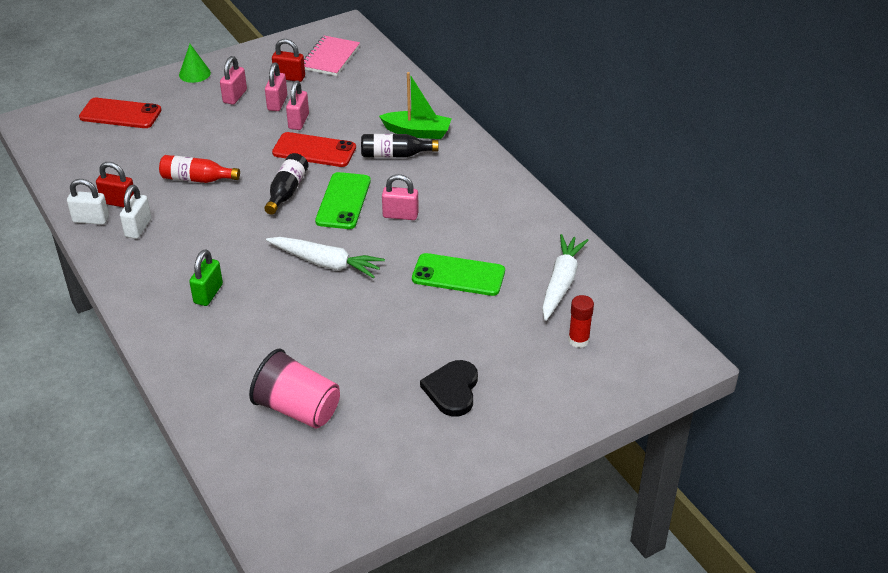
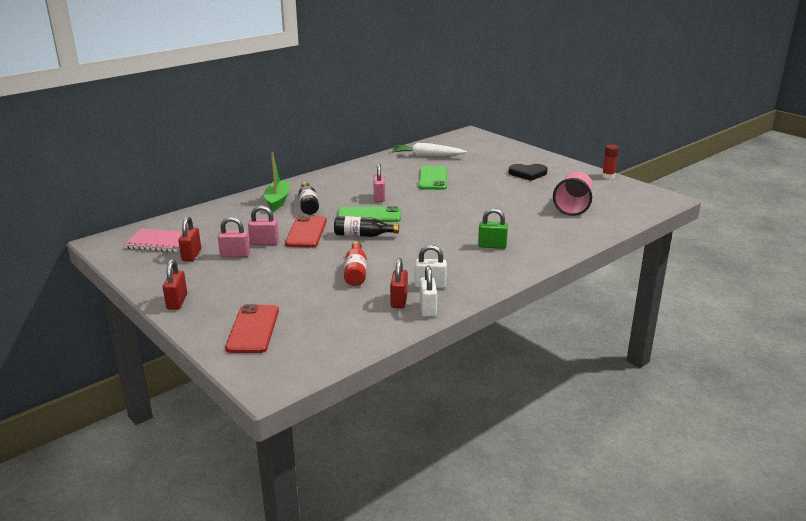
camera: 100 degrees left, 15 degrees down
(194, 73) = (177, 302): green cone -> red padlock
(235, 96) = (222, 275): pink padlock -> none
(326, 263) = (440, 213): white carrot -> none
(578, 340) = (471, 151): red glue stick -> red glue stick (608, 176)

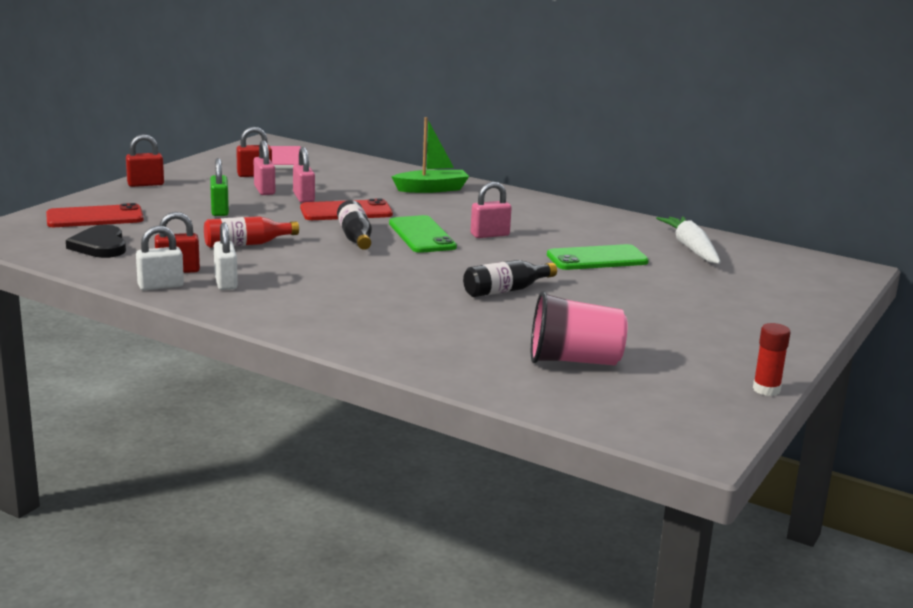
camera: 70 degrees right, 5 degrees down
(308, 205) = (430, 204): black bottle -> black bottle (505, 290)
(492, 246) = (369, 310): green padlock -> green padlock (219, 211)
(528, 173) = (697, 321): black heart -> black heart (100, 246)

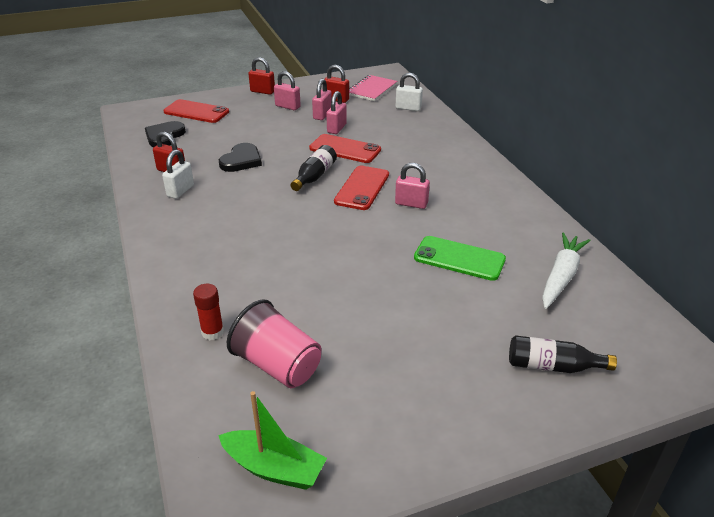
camera: 40 degrees right, 15 degrees up
(160, 286) = (144, 181): white padlock -> white padlock (408, 108)
(207, 191) = (287, 106): none -> pink padlock
(219, 211) = (270, 126): green padlock -> none
(246, 244) = (241, 160): red bottle -> black heart
(422, 235) = (362, 188): green phone -> red phone
(431, 189) = (435, 144): green boat -> green boat (274, 468)
(505, 290) = (339, 266): black bottle -> black bottle (552, 366)
(766, 389) = (381, 484): red glue stick -> red glue stick (212, 332)

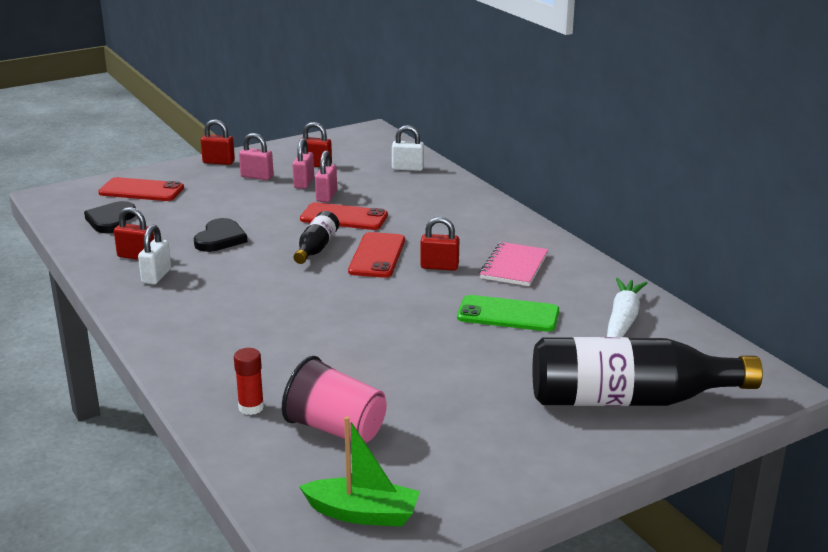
camera: 10 degrees left, 10 degrees down
(372, 89) = (357, 151): pink notebook -> pink notebook (514, 266)
(411, 204) = (439, 267): pink padlock -> red padlock
(552, 366) = (629, 400): black bottle -> black bottle, size x2.05

